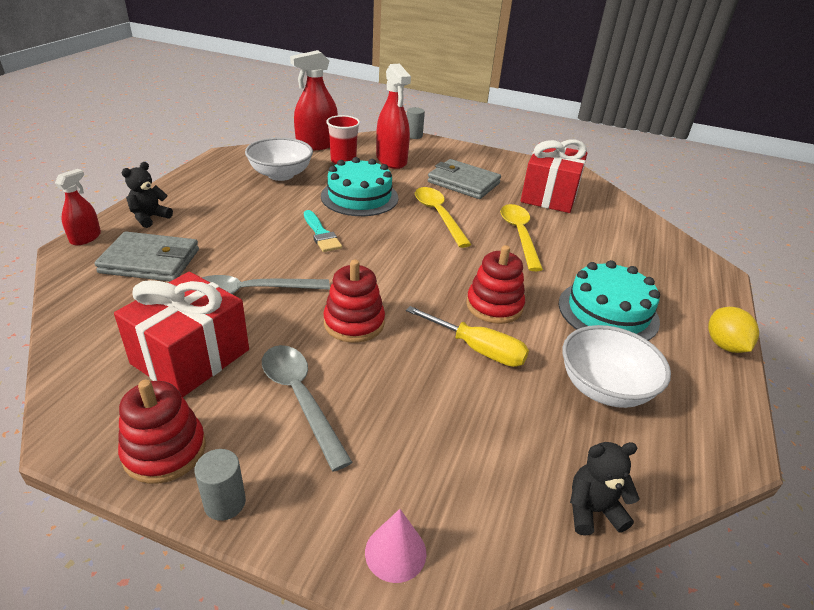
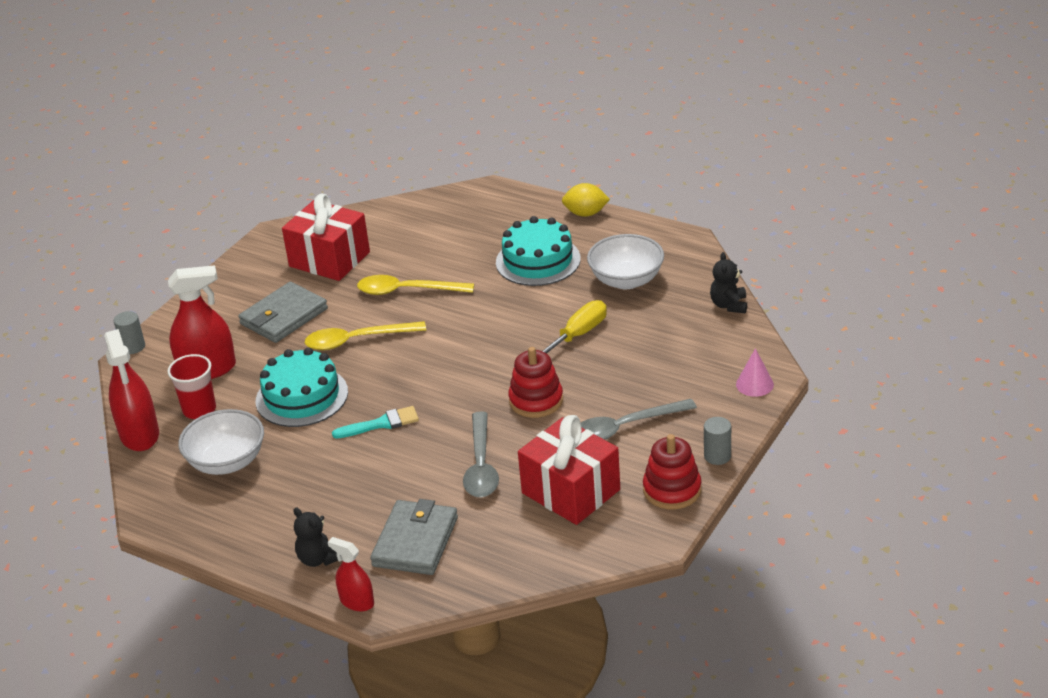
camera: 75 degrees left, 0 degrees up
(494, 306) = (522, 320): red stacking toy -> none

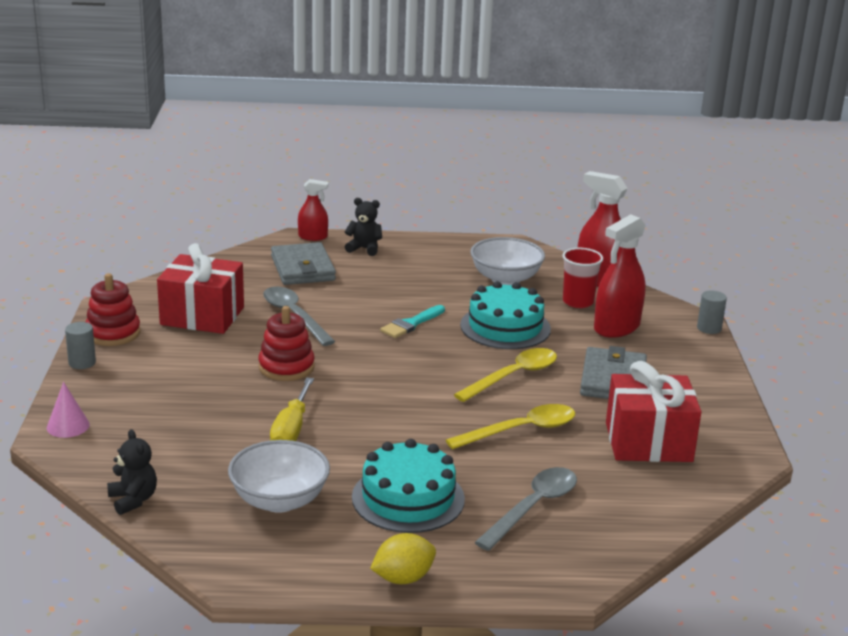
camera: 145 degrees right, 10 degrees down
(625, 427) = (184, 365): grey spoon -> grey spoon (533, 507)

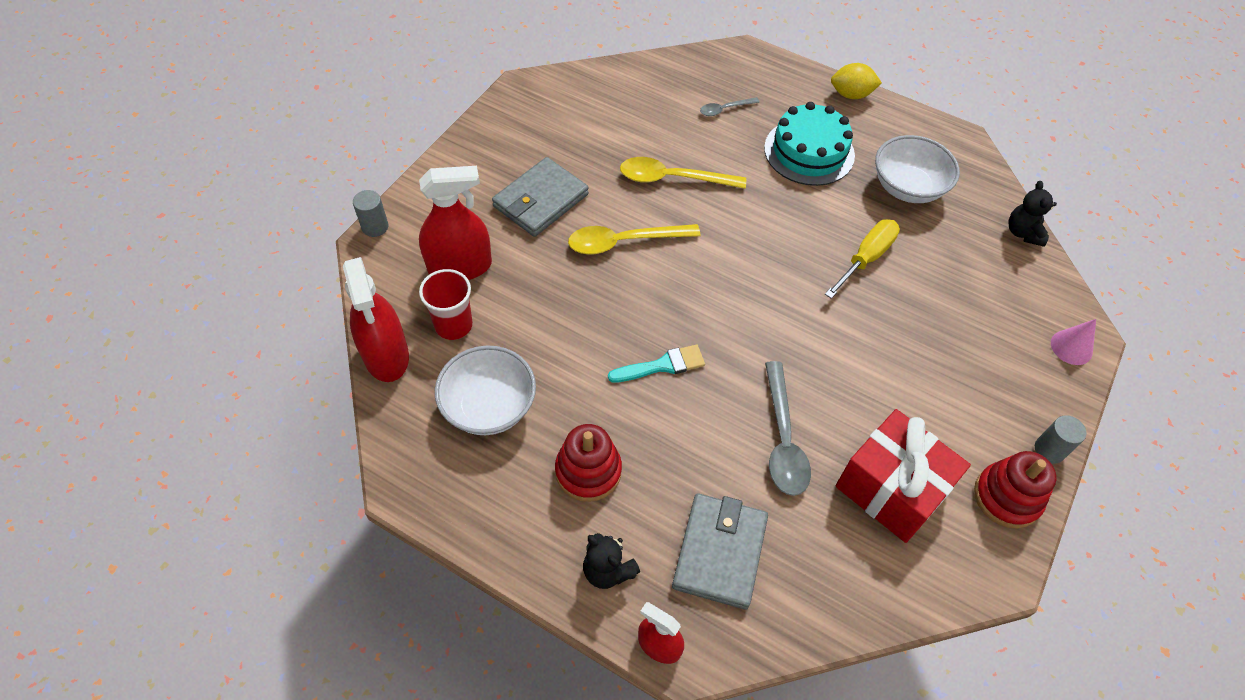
camera: 150 degrees left, 30 degrees up
(286, 367) = (833, 348): red stacking toy -> red stacking toy (588, 471)
(505, 327) = (569, 316): turquoise cake -> none
(533, 507) = (724, 109): grey spoon -> grey spoon, size x0.54
(648, 442) = (585, 127): red gift -> none

